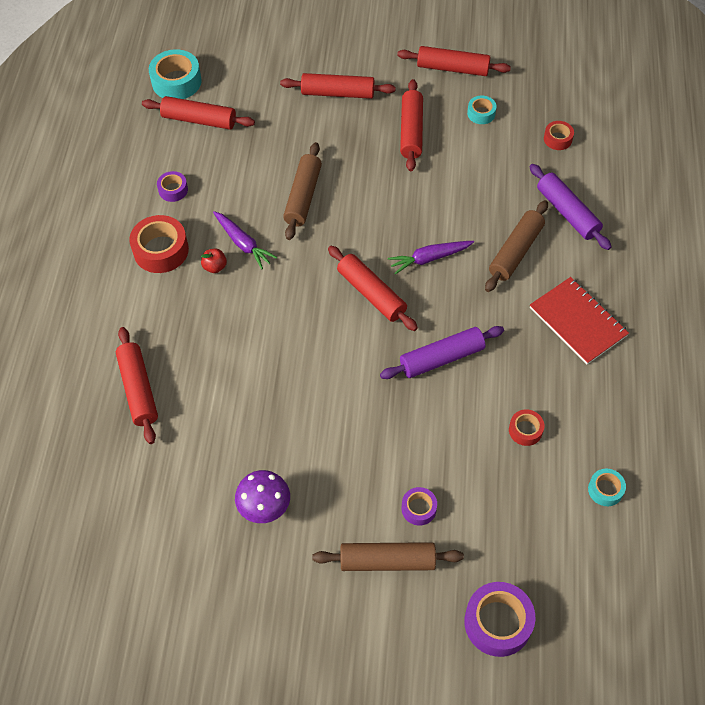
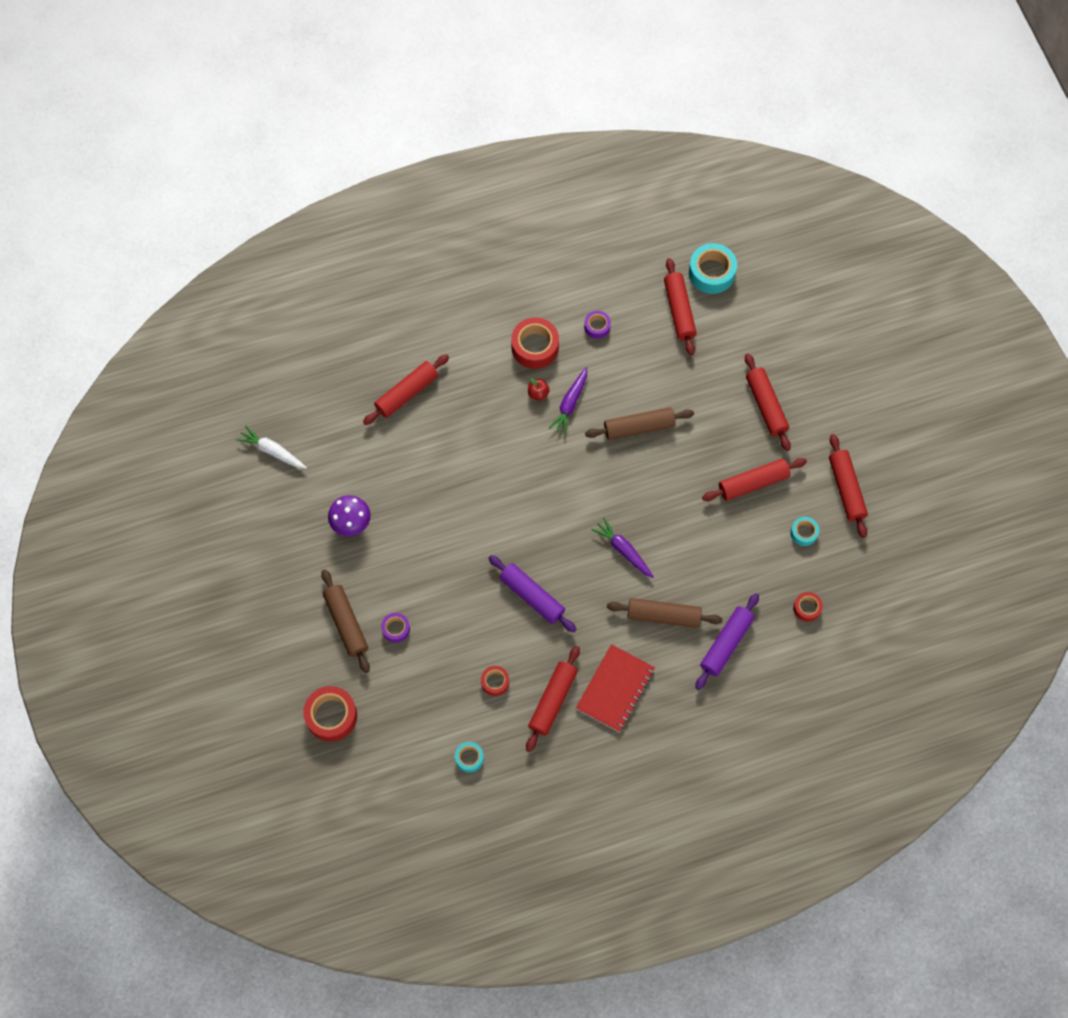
camera: 65 degrees right, 10 degrees up
(123, 563) = (272, 451): none -> white carrot
(371, 293) = (568, 520): red rolling pin -> red rolling pin (553, 701)
(498, 622) = (331, 716): purple tape -> red tape

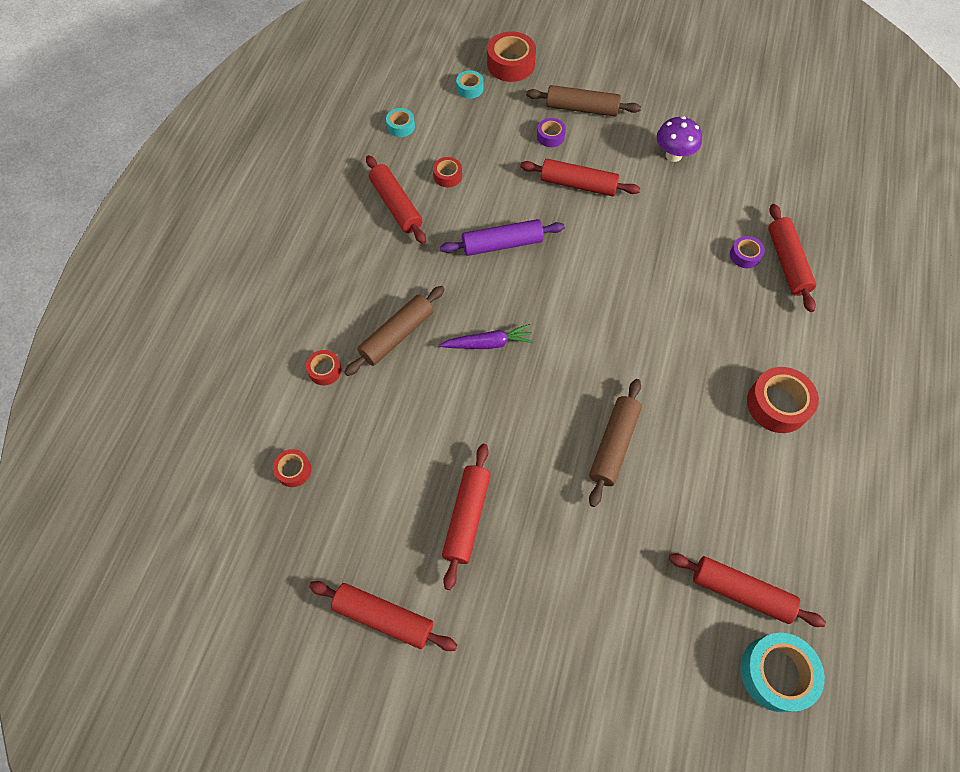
camera: 125 degrees right, 5 degrees down
(272, 451) = (785, 137): white carrot -> none
(538, 393) = (717, 374): red apple -> none
(570, 404) = (685, 396): purple carrot -> none
(597, 327) = (769, 483): purple tape -> purple tape (745, 255)
(615, 689) = (365, 255): red notebook -> none
(726, 644) = (325, 370): purple rolling pin -> red tape
(766, 405) = (550, 603): red rolling pin -> red rolling pin (578, 185)
(804, 533) = (371, 528): turquoise tape -> turquoise tape (470, 88)

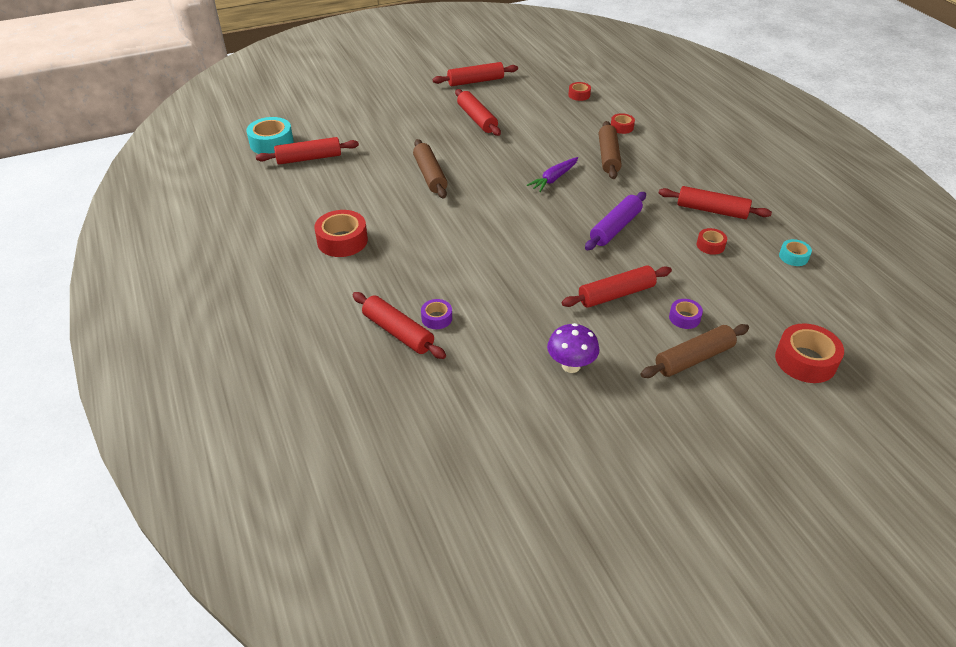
camera: 140 degrees right, 20 degrees down
(470, 88) = (799, 316): turquoise tape -> none

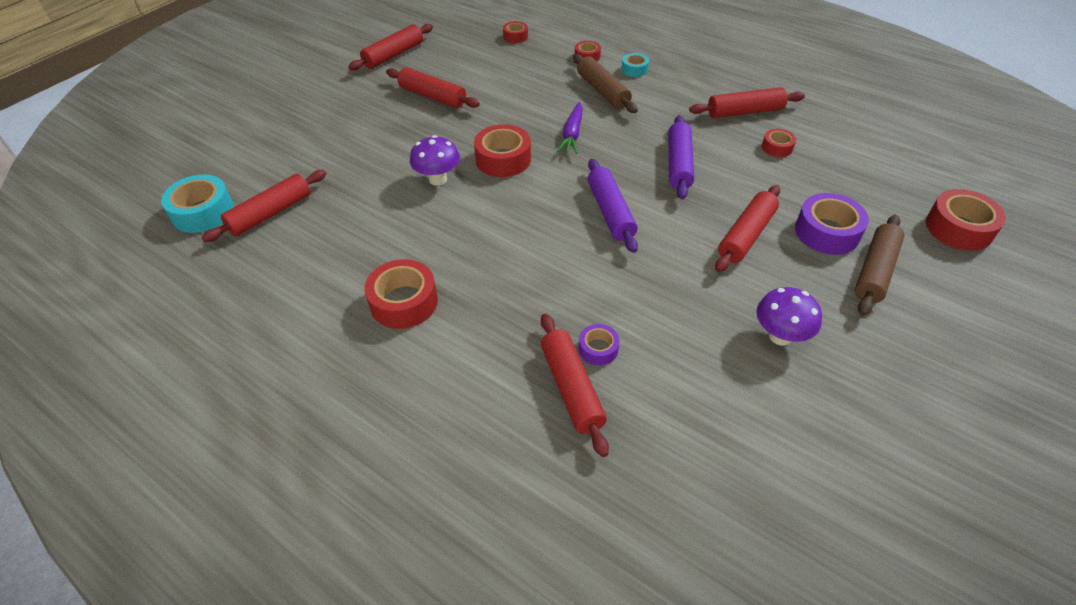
camera: 30 degrees left, 5 degrees up
(398, 332) = (572, 388): red rolling pin -> red rolling pin turned 60 degrees clockwise
(430, 175) = (438, 179): brown rolling pin -> purple mushroom
(487, 178) = (503, 159): none -> red tape
(529, 240) = (610, 212): none -> purple rolling pin
(684, 318) = (827, 232): purple tape -> purple tape, size x1.81
(793, 257) = (852, 130): turquoise tape -> turquoise tape (634, 69)

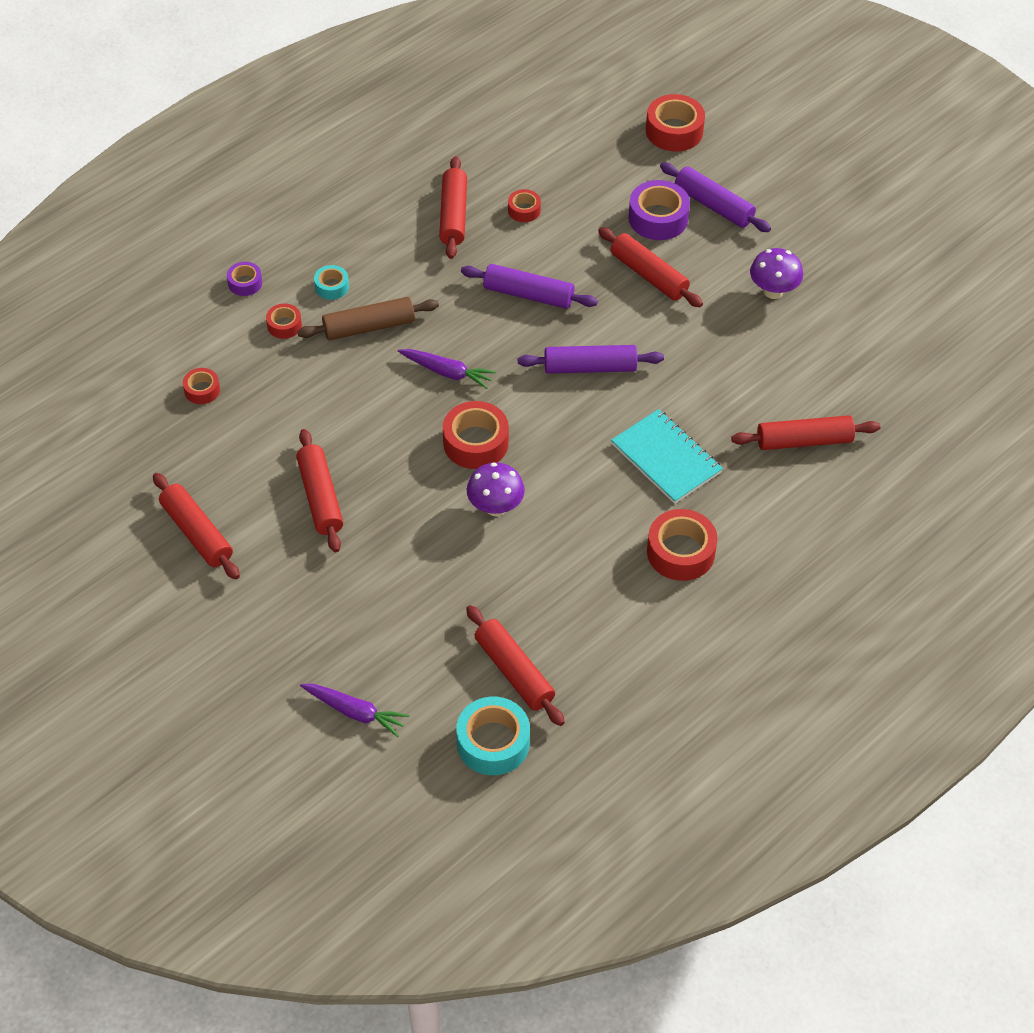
camera: 80 degrees left, 5 degrees up
(240, 141) = (355, 712): none -> purple carrot
(432, 96) = (320, 497): red rolling pin -> red rolling pin turned 60 degrees counterclockwise
(517, 277) = (666, 458): none -> turquoise notebook
(598, 349) = (765, 414): purple tape -> purple tape (245, 283)
(874, 271) = (713, 205): brown rolling pin -> purple rolling pin

